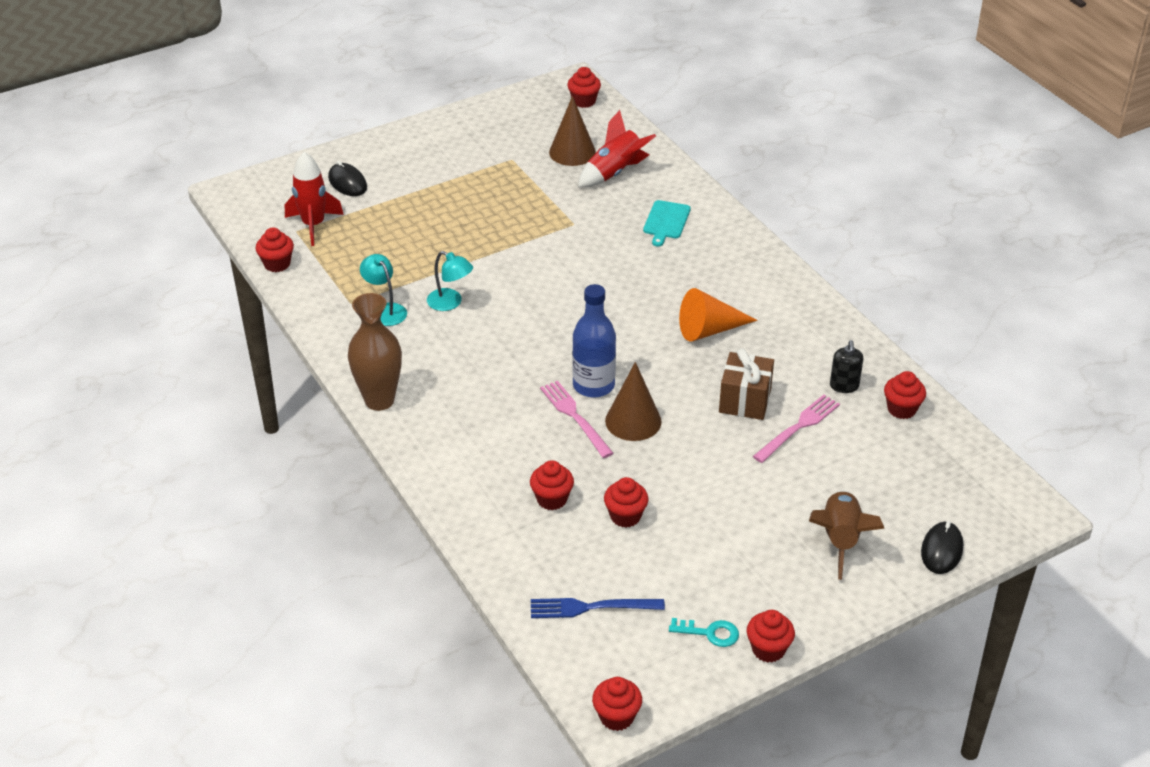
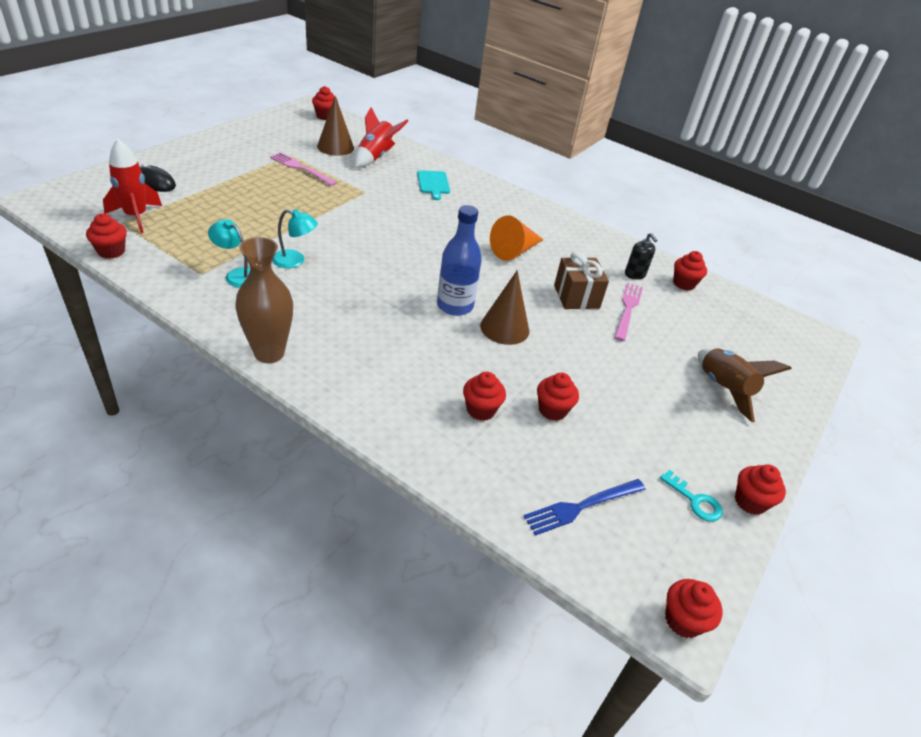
camera: 30 degrees left, 0 degrees up
(575, 417) = (455, 334): pink fork -> pink fork (301, 168)
(710, 633) = (695, 501): turquoise key -> turquoise key turned 60 degrees clockwise
(941, 550) = (794, 380): black mouse -> none

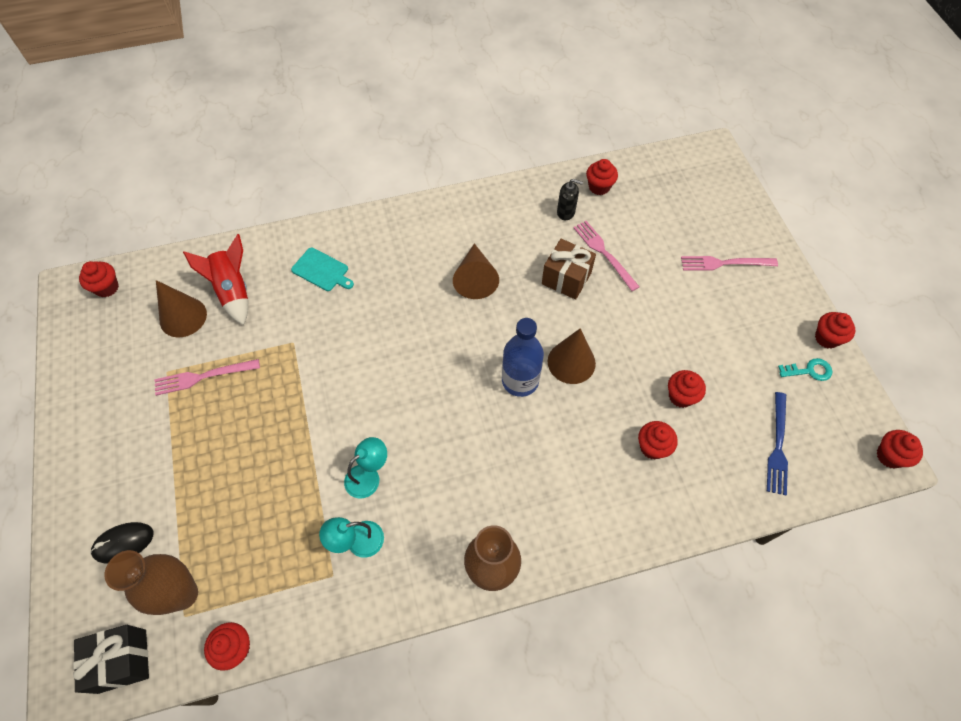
camera: 45 degrees left, 20 degrees up
(71, 211) = (122, 661): none -> black gift
(136, 217) = (183, 594): red rocket -> brown vase
(514, 251) = (475, 278): orange cone -> brown cone
(723, 389) = (724, 263): brown rocket -> pink fork

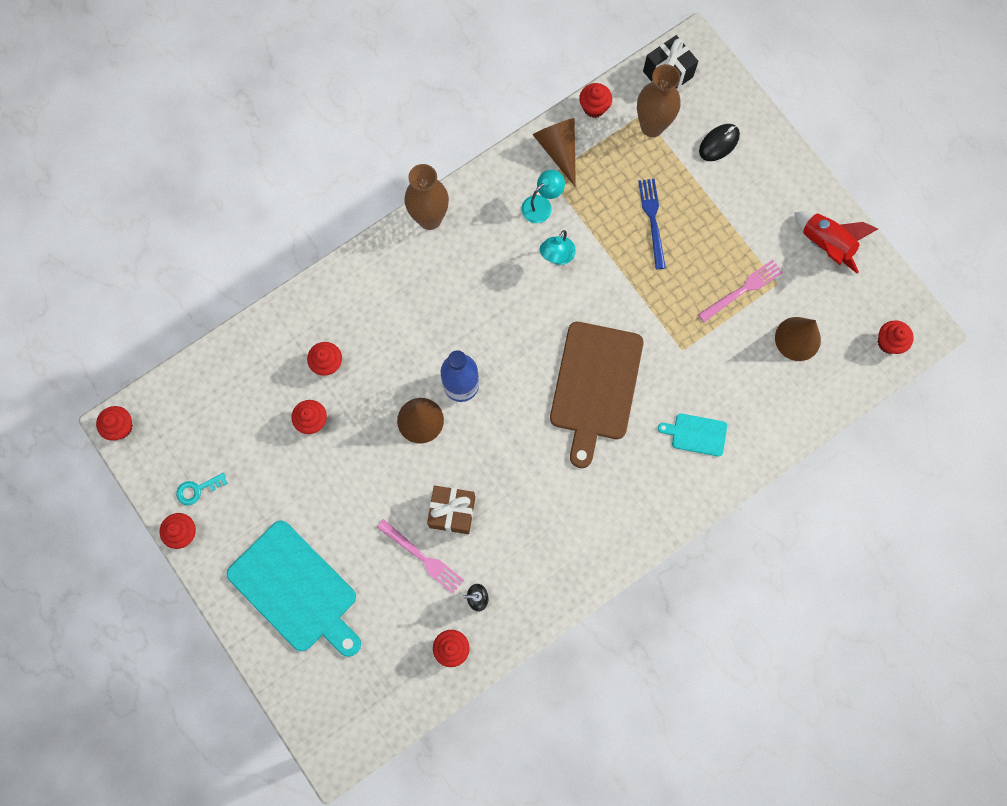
camera: 160 degrees right, 15 degrees up
(233, 291) = (768, 381): red rocket -> red rocket (825, 244)
(391, 338) = (595, 386): none -> brown cutting board
(475, 278) = (542, 479): brown cone -> brown cone (558, 150)
(724, 263) = (296, 589): pink fork -> turquoise cutting board
(777, 446) = (219, 402): blue fork -> blue fork (652, 220)

